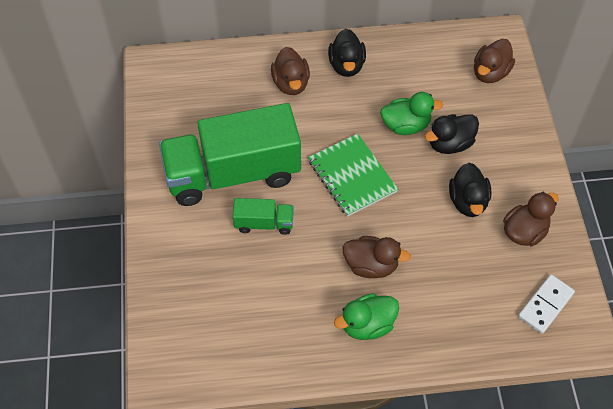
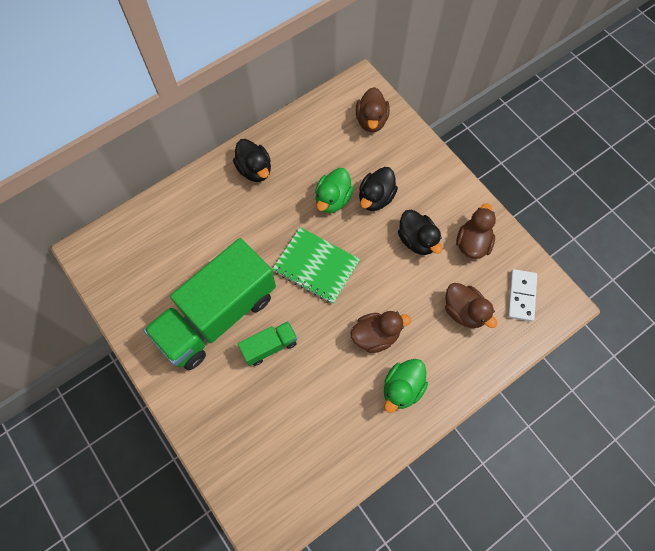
camera: 30 degrees left, 10 degrees up
(291, 83) = (218, 209): brown duck -> brown duck (464, 311)
(406, 125) = (333, 199): green duck -> green duck turned 150 degrees clockwise

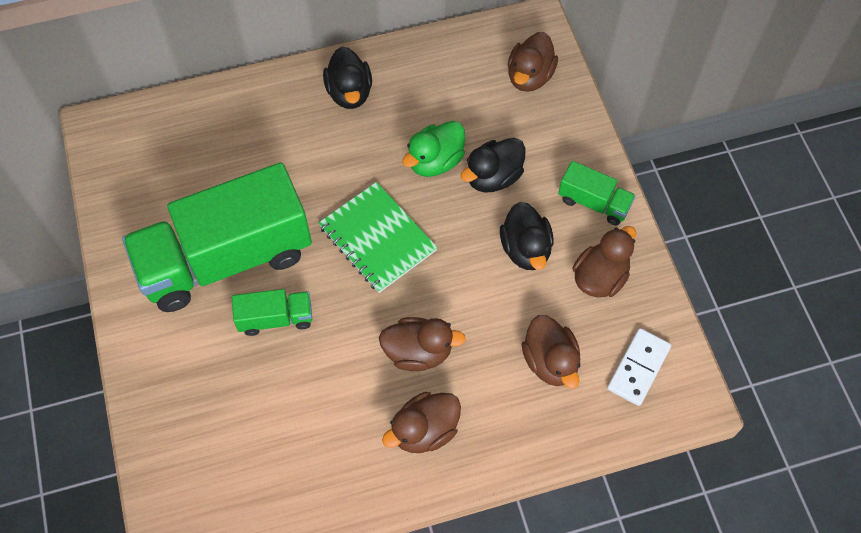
camera: 20 degrees right, 5 degrees down
(402, 388) = (424, 430): green duck -> brown duck
(448, 194) = (594, 202): none -> green truck

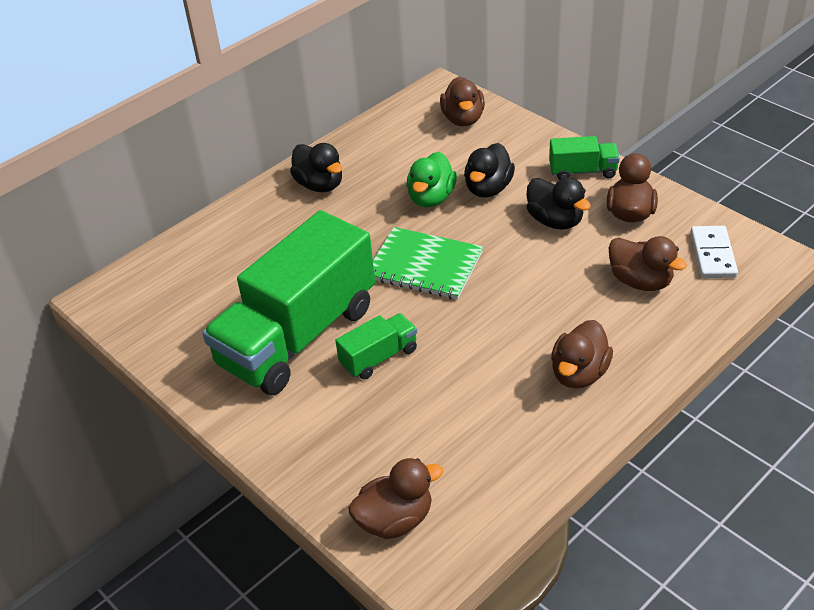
camera: 25 degrees left, 20 degrees down
(418, 352) = (526, 324): brown duck -> brown duck (395, 520)

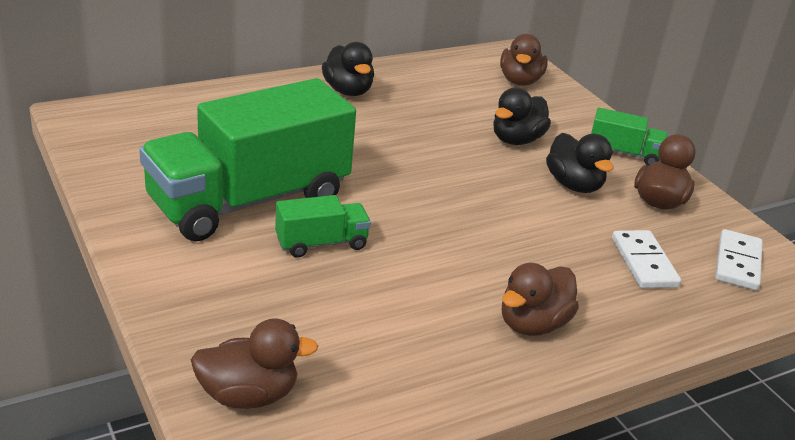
camera: 10 degrees right, 10 degrees down
(425, 266) = (415, 182): green notebook -> none
(431, 198) = (453, 131): green duck -> none
(640, 281) = (643, 262): brown duck -> white domino

